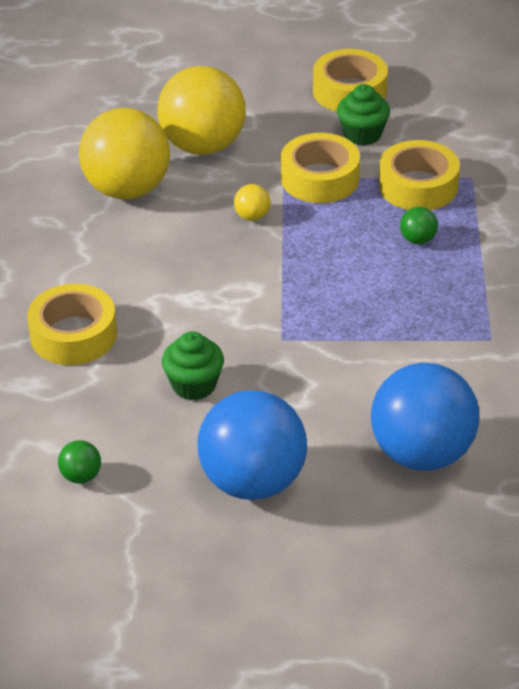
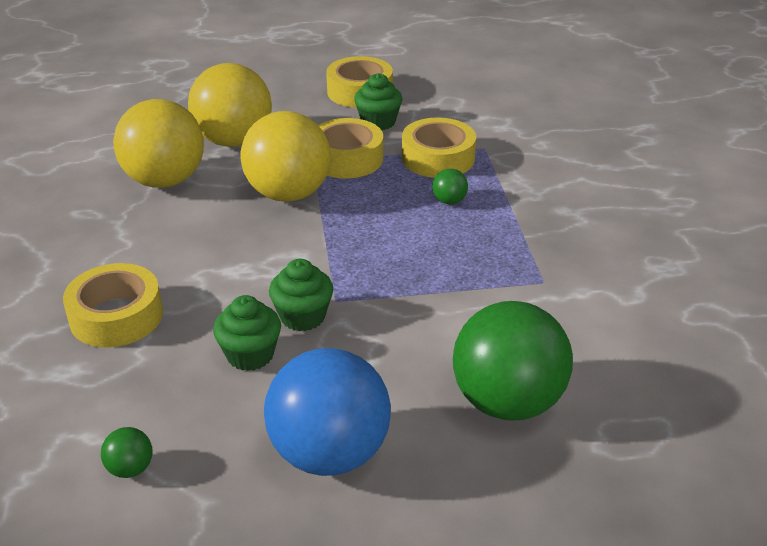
camera: 10 degrees left, 5 degrees down
(248, 352) = (302, 317): none -> green cupcake
(252, 216) = (288, 194): yellow ball -> yellow ball, size x2.50
(422, 453) = (507, 402): blue ball -> green ball

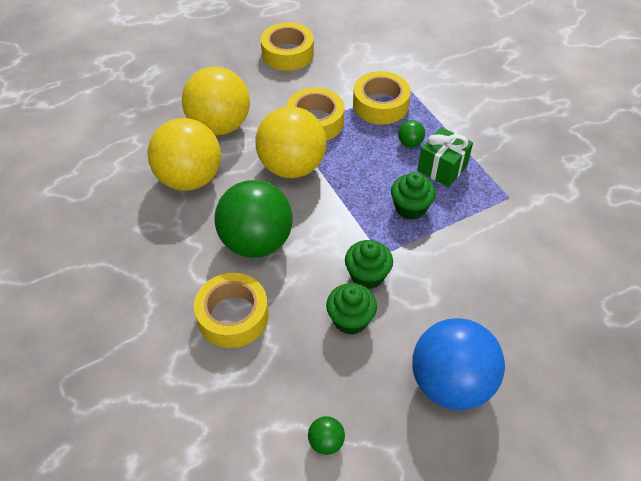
camera: 20 degrees left, 15 degrees up
(378, 122) = (318, 81): green cupcake -> green cupcake (410, 208)
(473, 234) = (442, 168): none -> green gift
(507, 402) = (539, 304): green ball -> green ball (256, 242)

